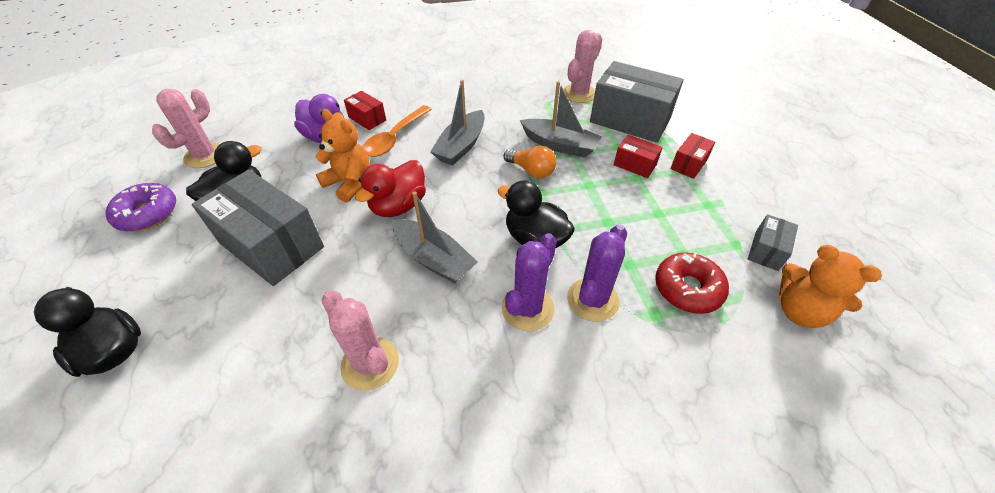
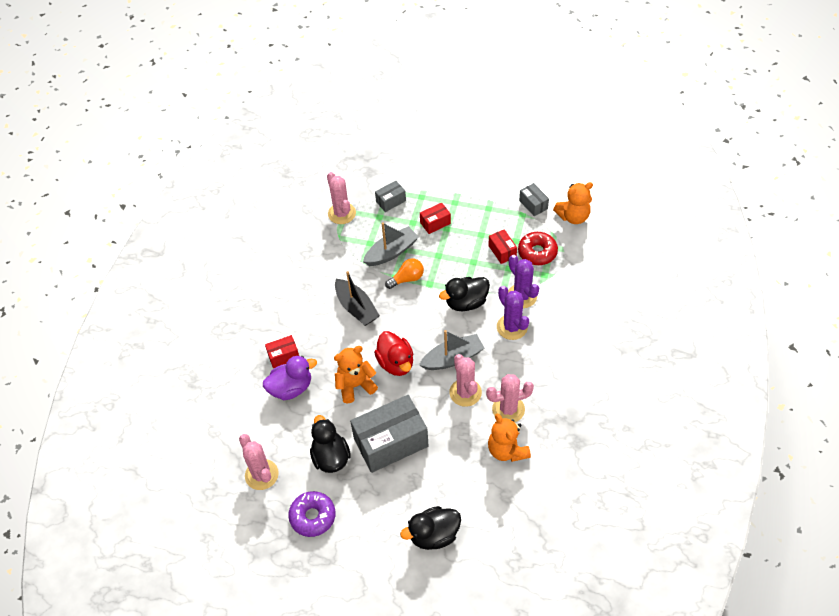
camera: 60 degrees left, 5 degrees up
(287, 393) = (507, 450): none -> orange teddy bear
(381, 295) = (465, 392): none -> pink cactus
(395, 138) = (320, 344): orange spoon -> none
(461, 146) = (356, 308): grey boat -> black boat
(630, 120) = (391, 201): grey box -> grey box, size x0.47
(689, 164) = (451, 196): red box -> red box (502, 251)

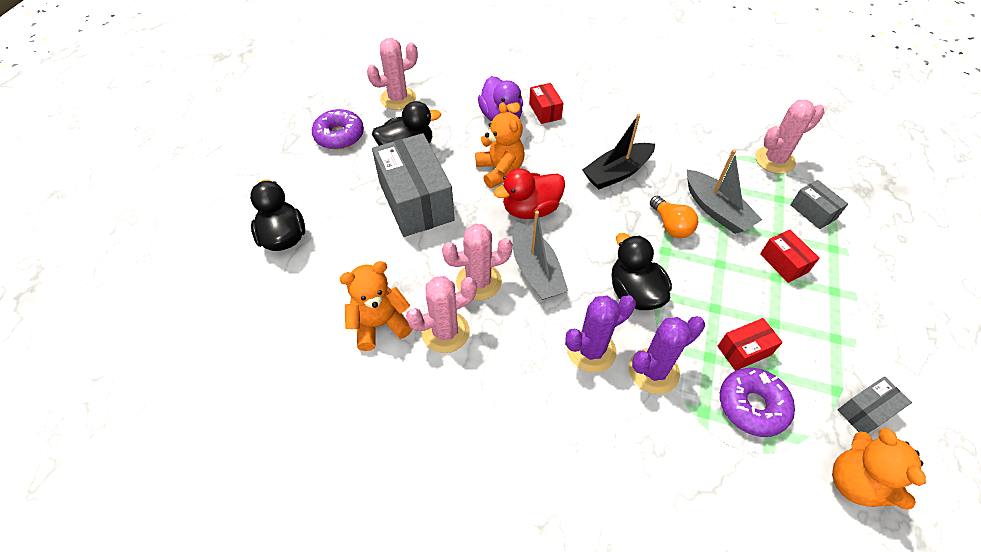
camera: 90 degrees right, 0 degrees up
(508, 409) = (445, 332): pink cactus -> pink cactus turned 75 degrees clockwise
(537, 252) = (752, 406): red donut -> purple donut

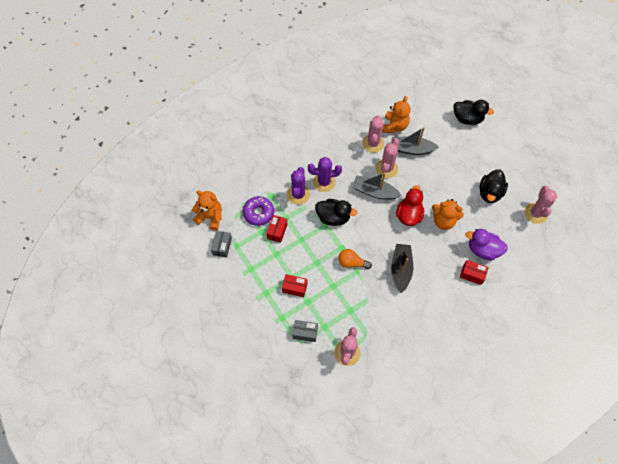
camera: 130 degrees right, 10 degrees up
(339, 136) = (522, 171): purple donut -> none
(416, 201) = (450, 175): grey box -> none
(591, 350) = (324, 182): purple cactus -> purple cactus turned 75 degrees clockwise
(716, 210) = (343, 291): grey boat -> grey boat (411, 149)

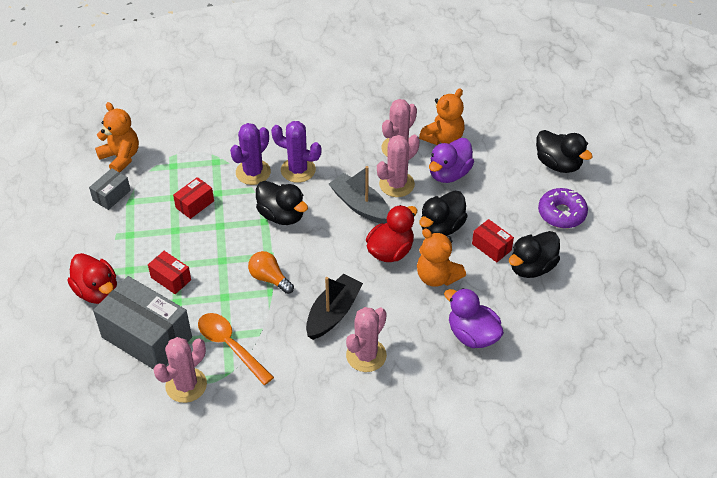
camera: 25 degrees right, 15 degrees down
(256, 316) = (97, 291): none -> red duck
(258, 213) = (185, 175): purple donut -> purple donut (561, 213)
(305, 332) = (147, 337): grey box -> grey box, size x2.11
(356, 316) = (230, 346): none -> orange spoon
(411, 149) = (449, 173): grey boat -> purple duck
(427, 187) = (441, 227): none -> black duck
(472, 274) = (435, 360): red box -> red box (491, 247)
(536, 213) = (587, 319): pink cactus -> pink cactus (366, 355)

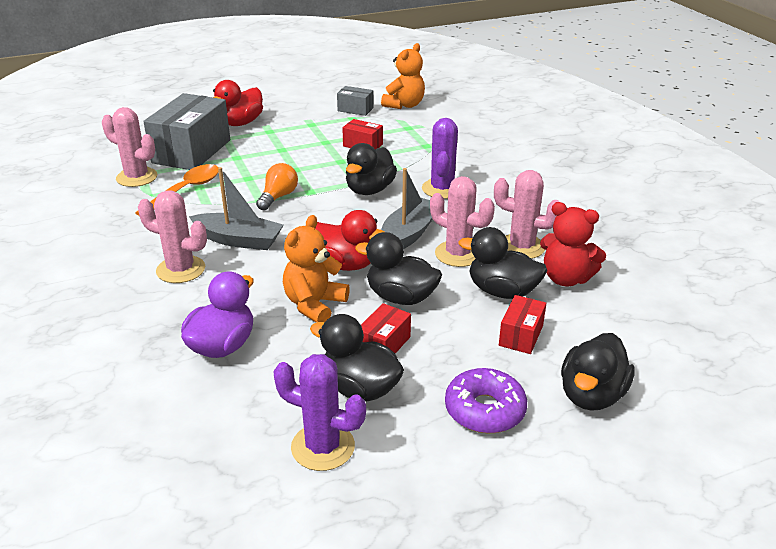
camera: 75 degrees right, 15 degrees down
(171, 278) = (264, 150): red box -> red box (521, 335)
(253, 172) = (423, 166): purple cactus -> purple cactus (323, 447)
(333, 313) = (239, 240): black boat -> grey boat
(443, 138) = (566, 278): orange teddy bear -> red teddy bear
(449, 173) = (502, 291): purple duck -> black duck

